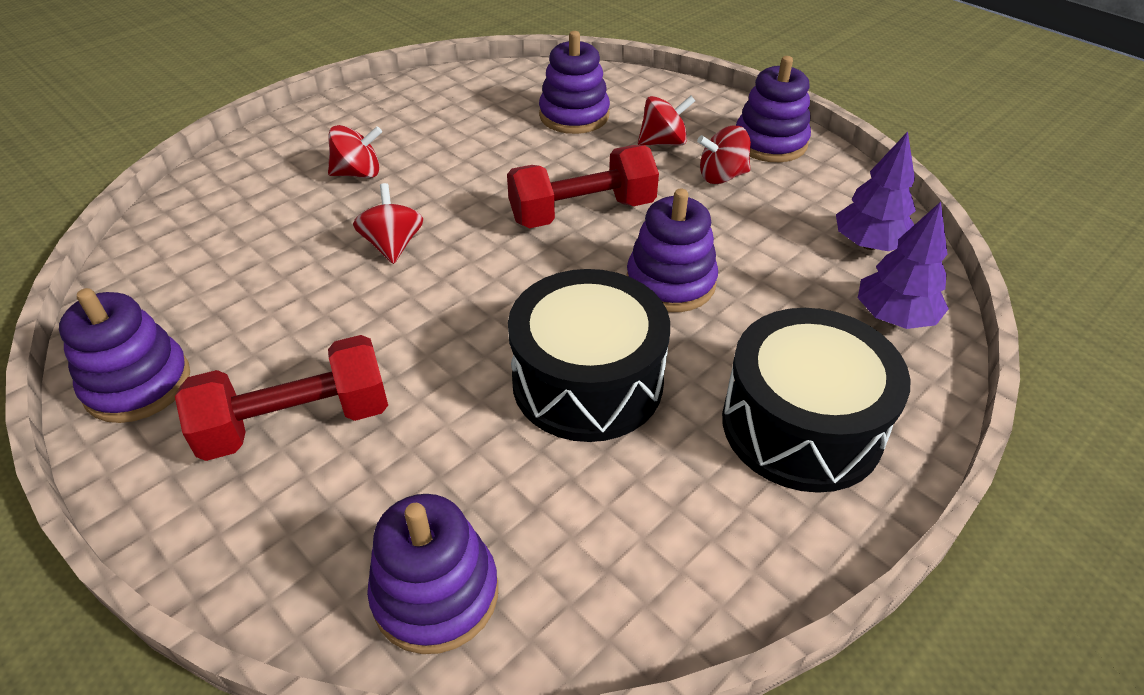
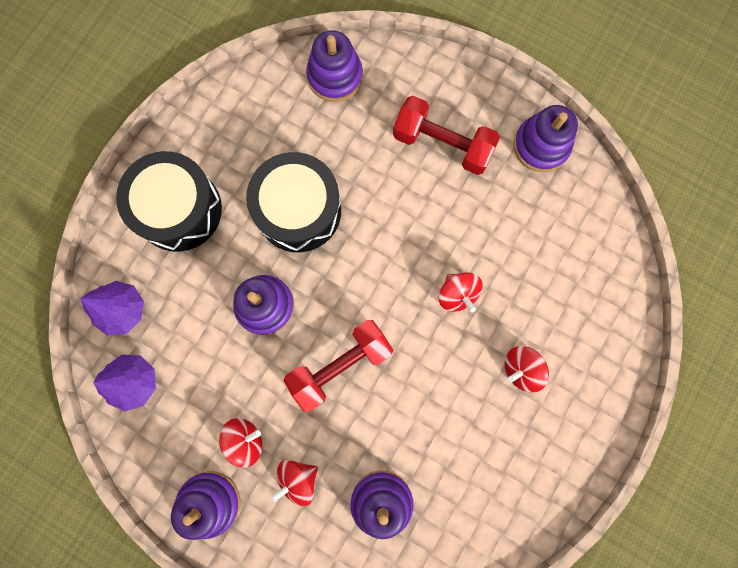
camera: 165 degrees right, 35 degrees up
(296, 422) = (442, 144): red dumbbell -> red dumbbell turned 60 degrees clockwise

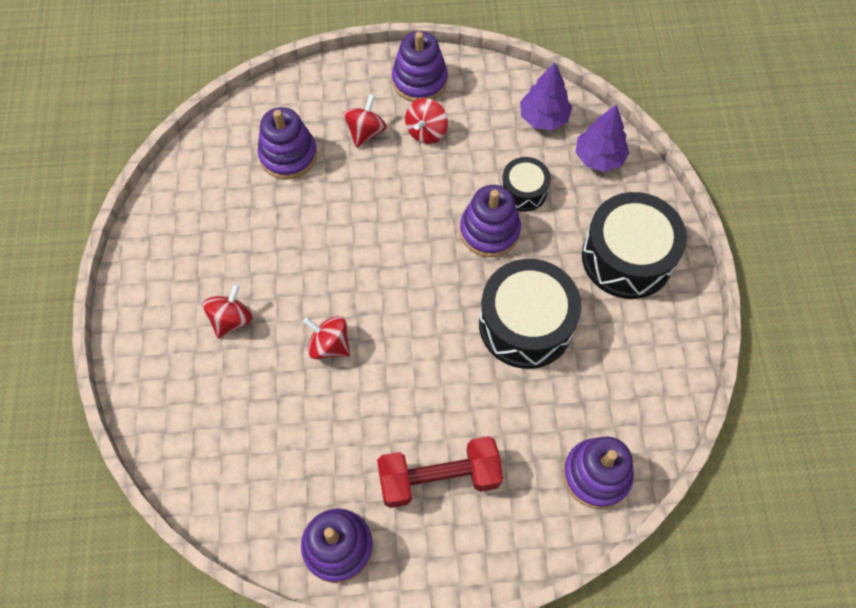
camera: 145 degrees right, 15 degrees down
(209, 322) = (523, 191): none -> black drum
(340, 366) = (391, 226): red dumbbell -> none

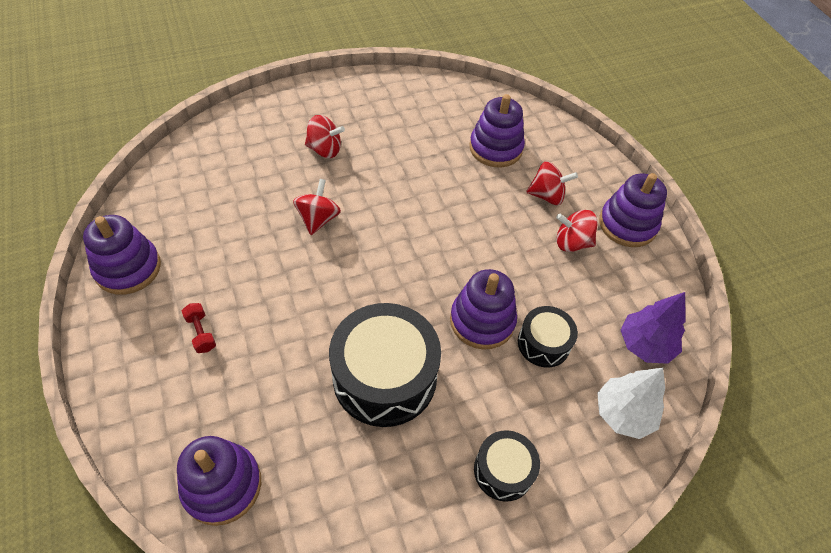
camera: 70 degrees right, 10 degrees down
(439, 478) = (201, 333): red dumbbell -> red dumbbell, size x0.42
(599, 157) = (623, 413): purple tree -> white tree
(627, 257) = (503, 470): black drum -> black drum, size x0.53

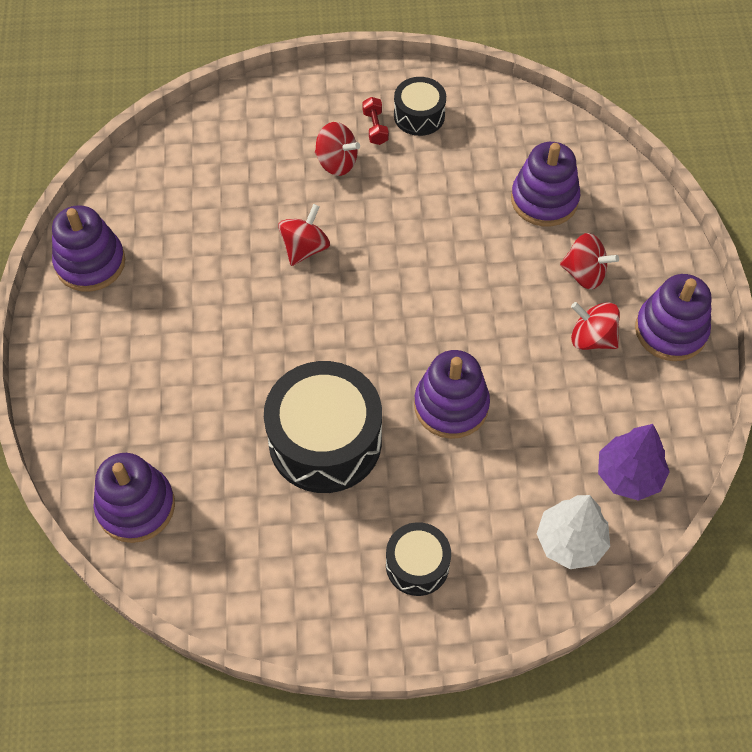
camera: 20 degrees right, 5 degrees up
(201, 333) = (149, 350): red dumbbell -> red dumbbell (375, 128)
(543, 343) = (511, 446): black drum -> black drum (419, 115)

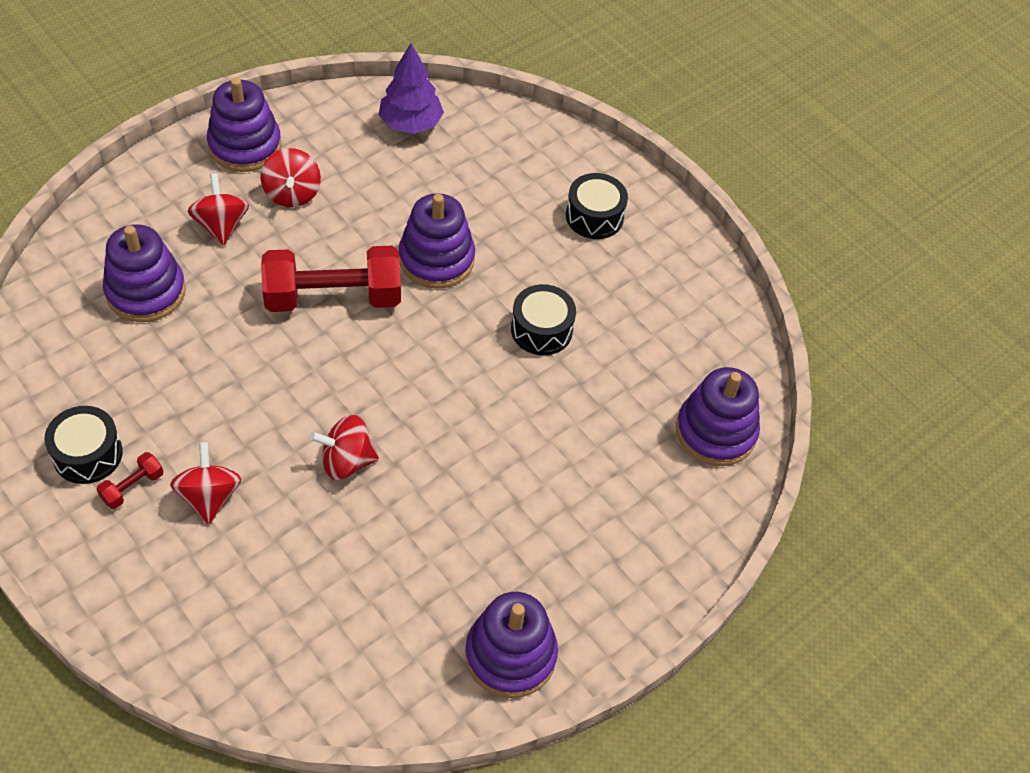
camera: 130 degrees left, 5 degrees down
(325, 441) = (541, 330): black drum -> black drum, size x0.53
(459, 312) = (333, 297): none -> red dumbbell
(570, 542) = (496, 136): white tree -> none

